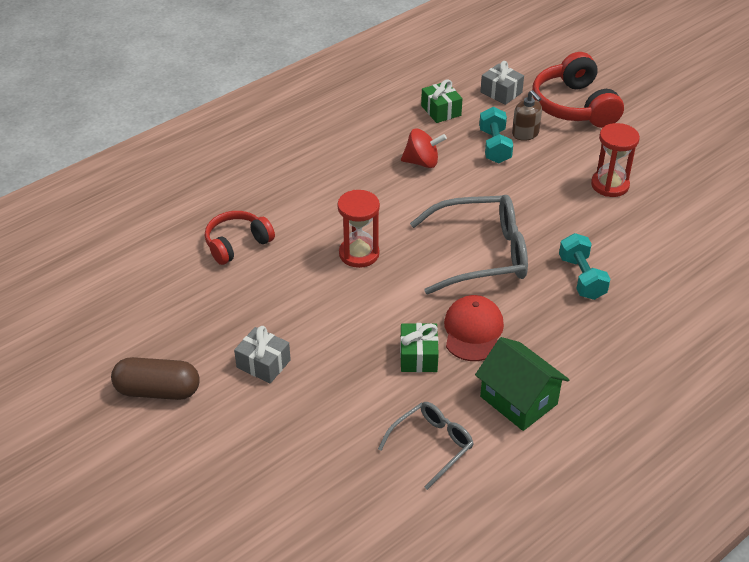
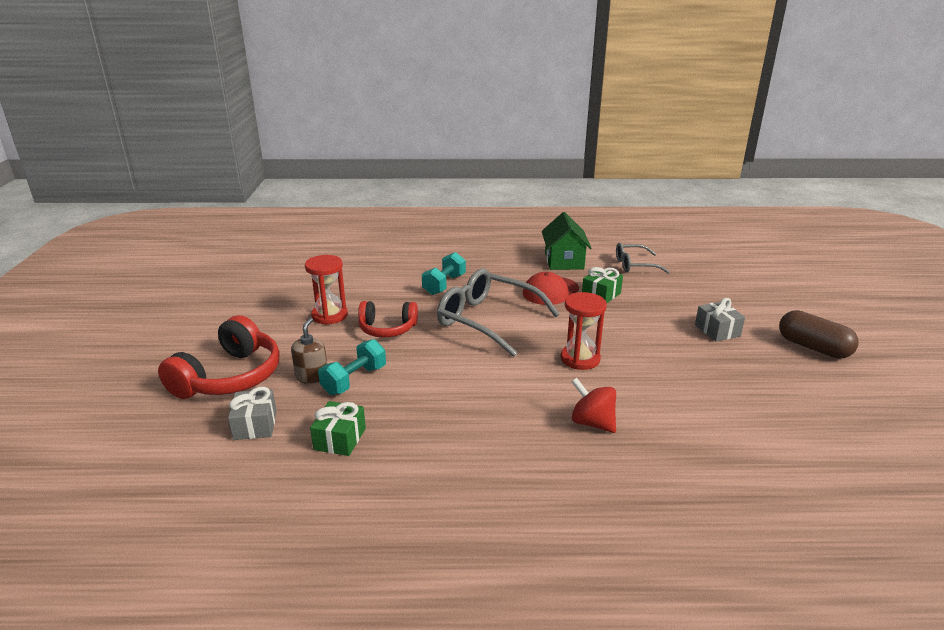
camera: 140 degrees left, 15 degrees down
(237, 244) = (687, 414): red headphones -> red headphones (387, 329)
(422, 162) = (435, 399): red spinning top -> red spinning top (592, 423)

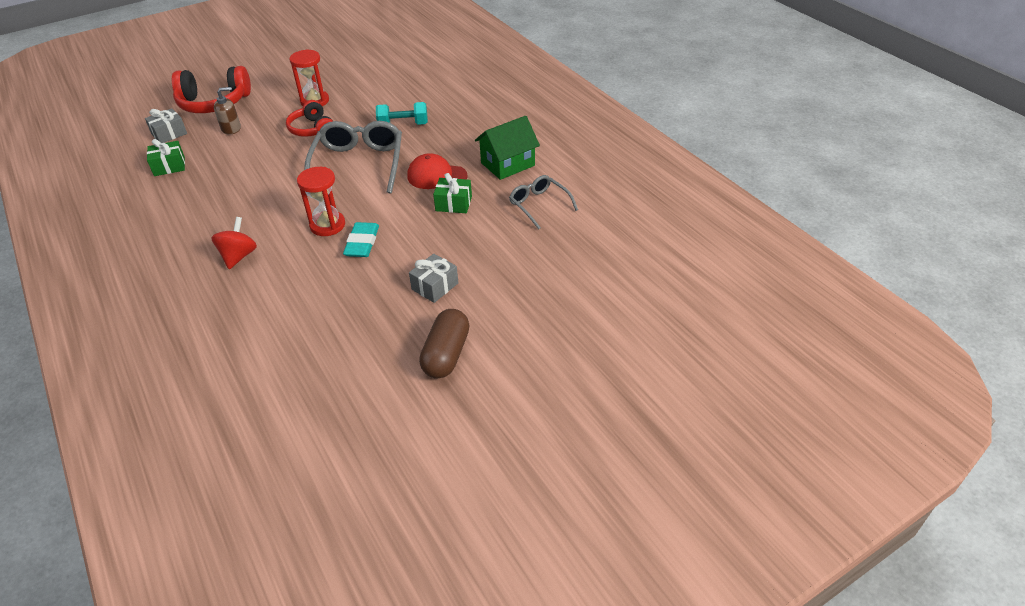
camera: 60 degrees right, 15 degrees up
(354, 380) = (236, 144): turquoise dumbbell -> none
(626, 348) = (362, 243): none -> turquoise eraser

